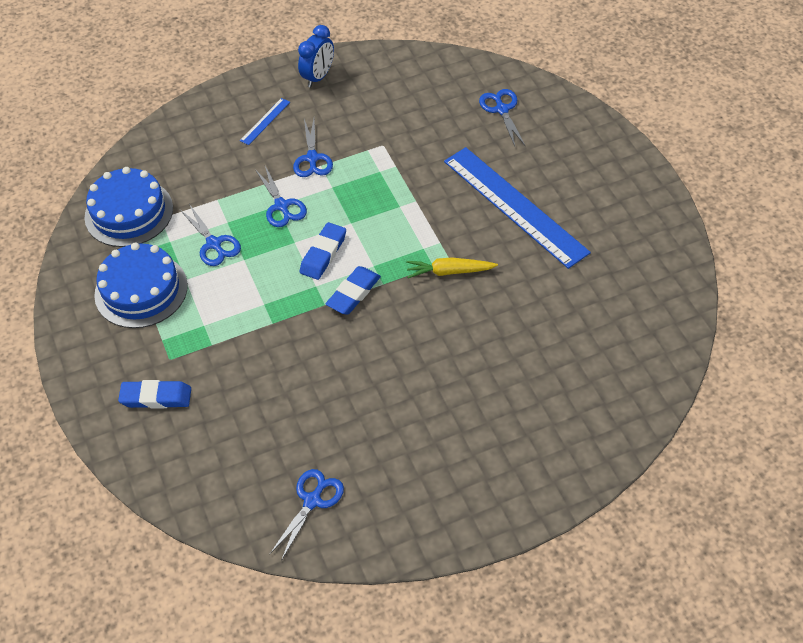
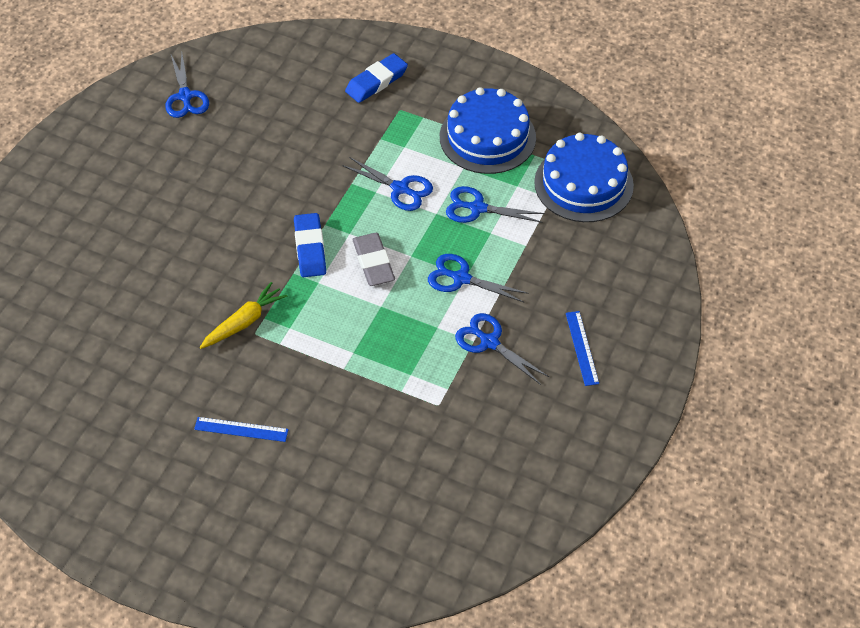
camera: 135 degrees right, 0 degrees up
(318, 77) = (593, 436): blue clock -> none
(323, 254) = (373, 262): blue eraser -> grey eraser
(502, 109) = (358, 537): blue scissors -> blue scissors (400, 189)
(515, 206) = (241, 429): blue ruler -> blue ruler, size x0.40

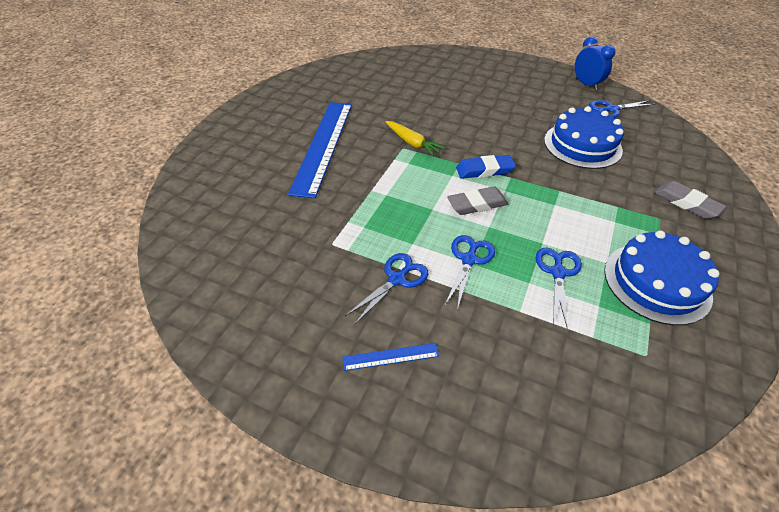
camera: 90 degrees right, 5 degrees down
(115, 108) = (586, 84): none -> blue clock
(241, 429) = (323, 145): blue ruler -> blue ruler, size x2.48
(376, 82) = (686, 203): blue eraser -> grey eraser
(400, 189) = (563, 219): blue scissors -> none
(583, 184) = (626, 371): blue cake -> blue cake (582, 145)

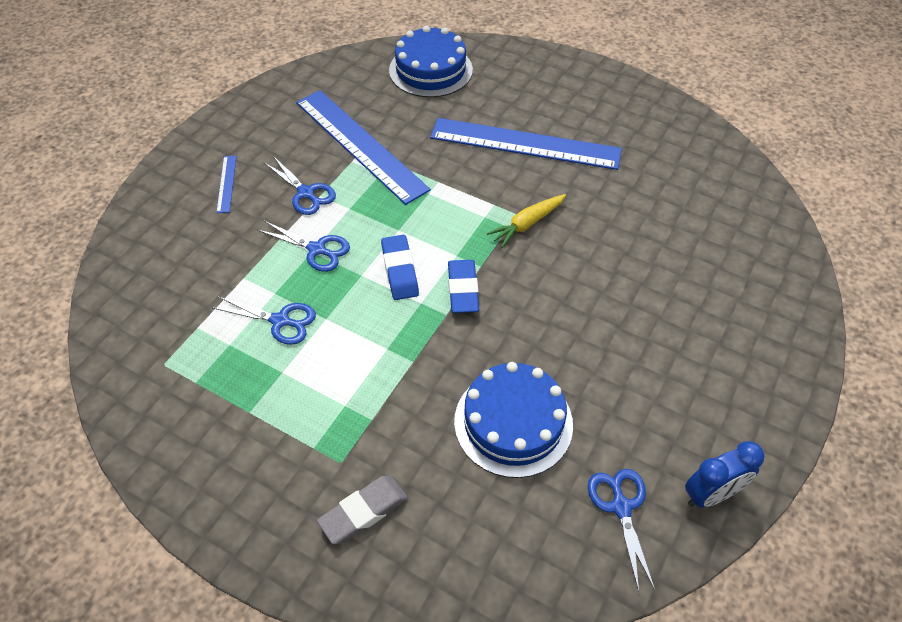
camera: 95 degrees right, 5 degrees up
(323, 246) = (360, 144): none -> blue ruler
(477, 204) = (399, 270): grey eraser -> blue eraser
(656, 282) = (242, 411): blue cake -> blue cake (430, 70)

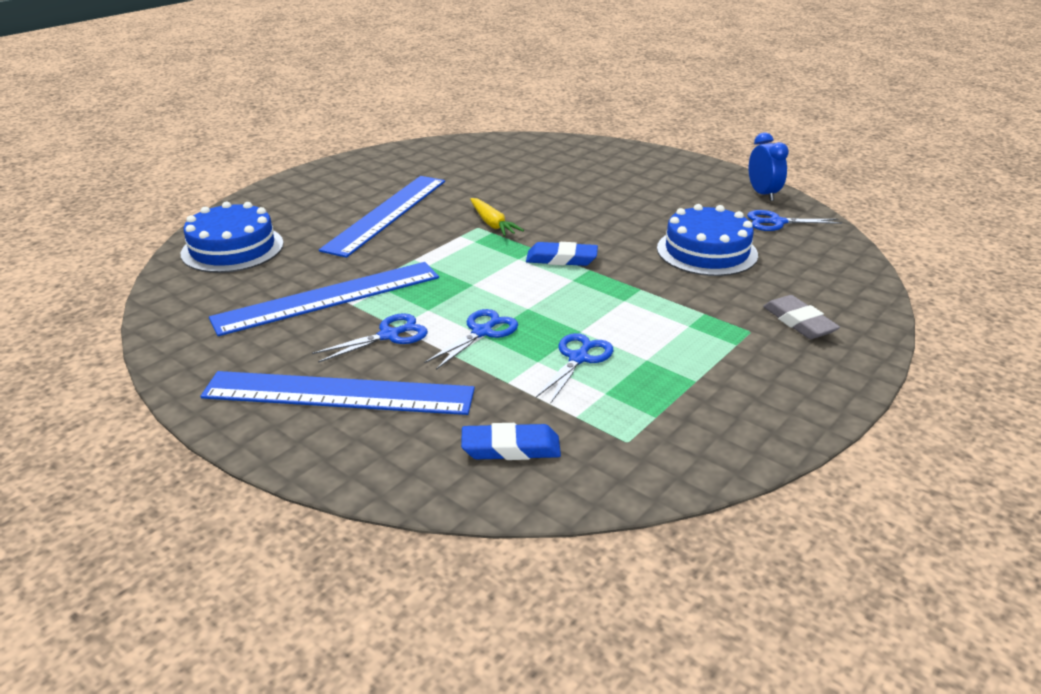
camera: 80 degrees left, 20 degrees down
(227, 183) = (339, 393): blue ruler -> blue ruler, size x2.48
(399, 270) = (528, 287): blue eraser -> blue eraser (511, 448)

